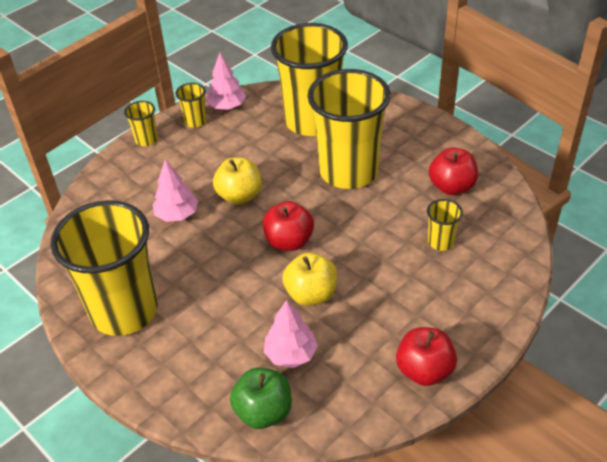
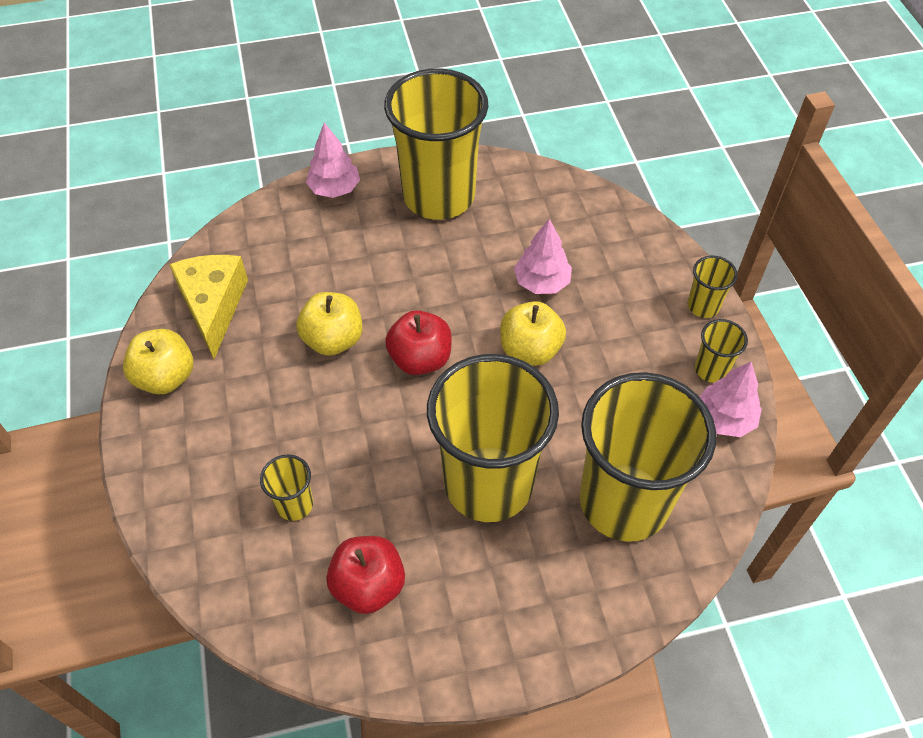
camera: 120 degrees right, 10 degrees up
(263, 412) = (243, 243): green apple -> none
(291, 354) = (280, 289): pink tree -> pink tree (334, 189)
(341, 386) = (213, 306): none -> yellow cheese
(424, 370) = (166, 377): red apple -> yellow apple

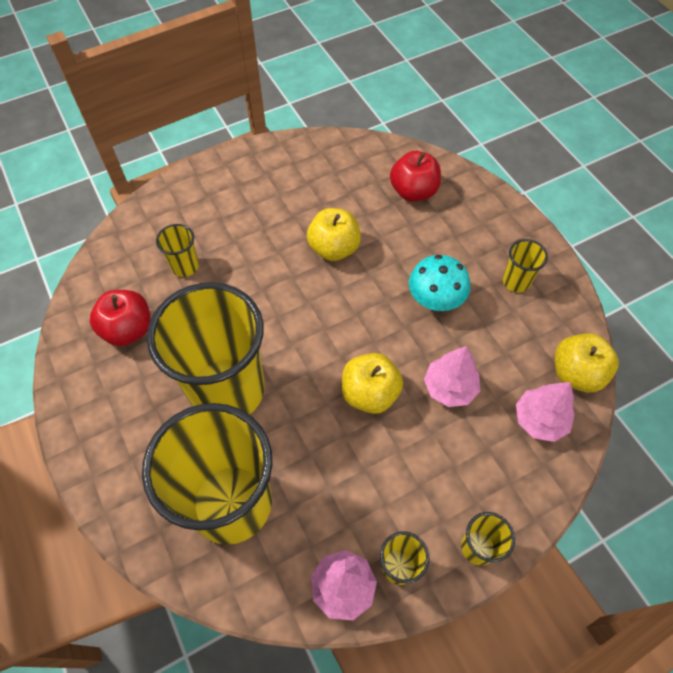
camera: 75 degrees right, 5 degrees up
(166, 377) = (271, 162): yellow apple -> yellow apple (576, 373)
(213, 306) = (340, 167): yellow cheese -> none
(334, 189) = (488, 205): pink tree -> pink tree (539, 420)
(420, 359) = (334, 312): red apple -> red apple (413, 191)
(436, 266) = (435, 299): none -> turquoise mushroom
(438, 196) = (516, 281): yellow cup -> yellow cup, size x0.41

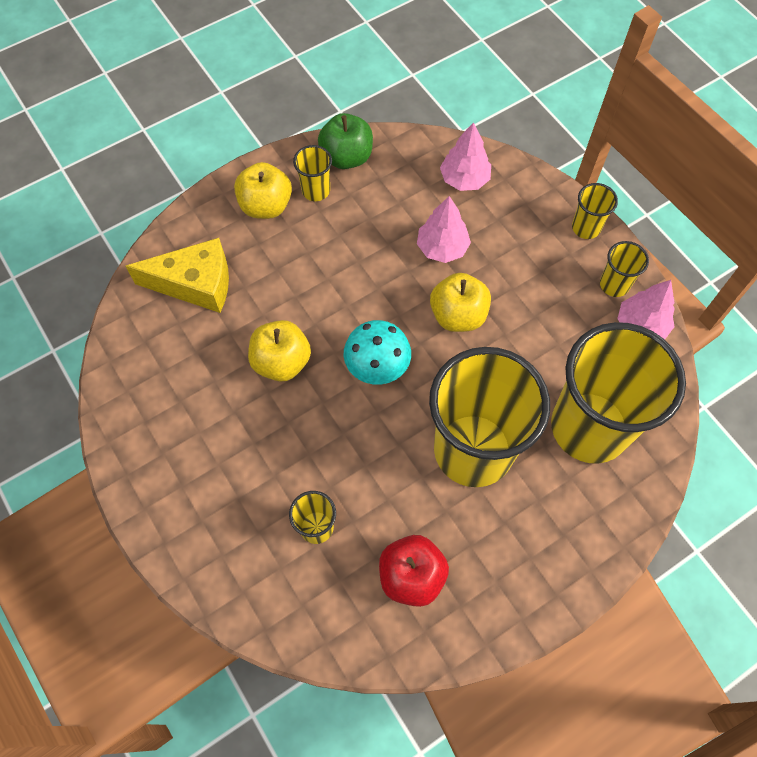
camera: 95 degrees left, 5 degrees up
(413, 191) = (195, 284): red apple -> yellow cheese
(435, 299) = (343, 261): turquoise mushroom -> turquoise mushroom (377, 366)
(559, 310) = (347, 157): none -> green apple
(576, 373) = (414, 149): yellow apple -> yellow apple (266, 206)

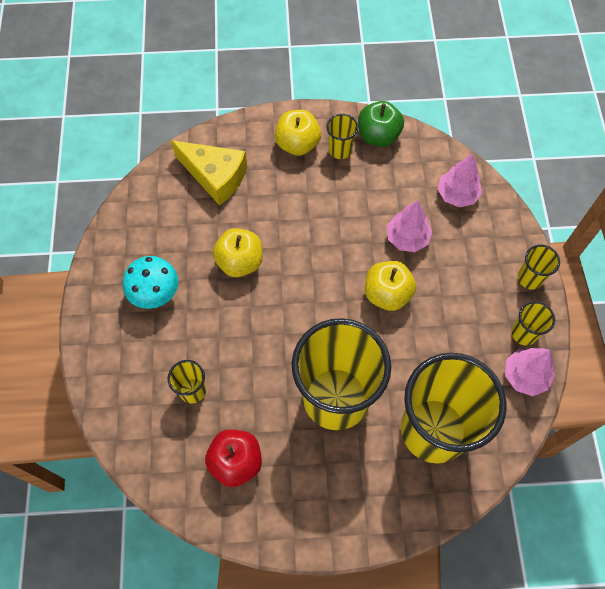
camera: 30 degrees right, 0 degrees up
(377, 366) = (304, 300): turquoise mushroom -> turquoise mushroom (155, 293)

